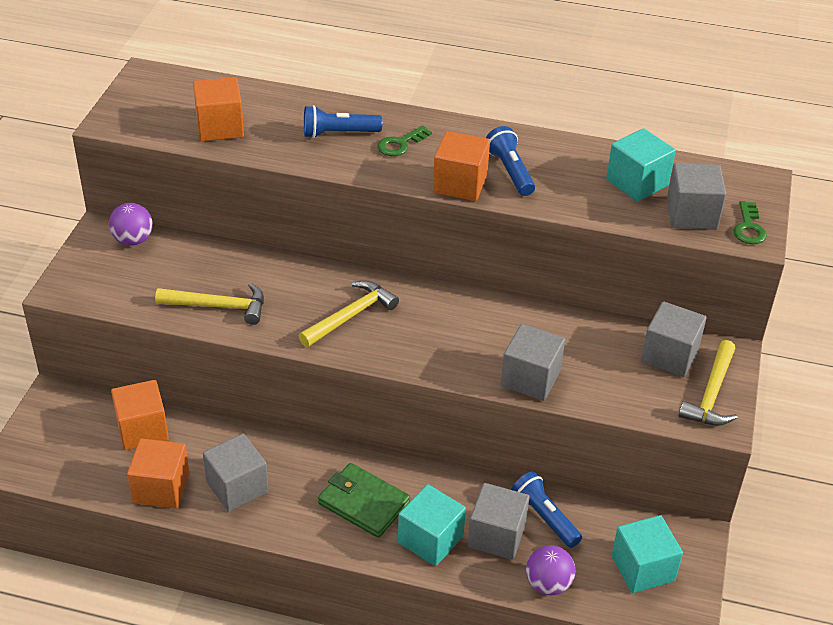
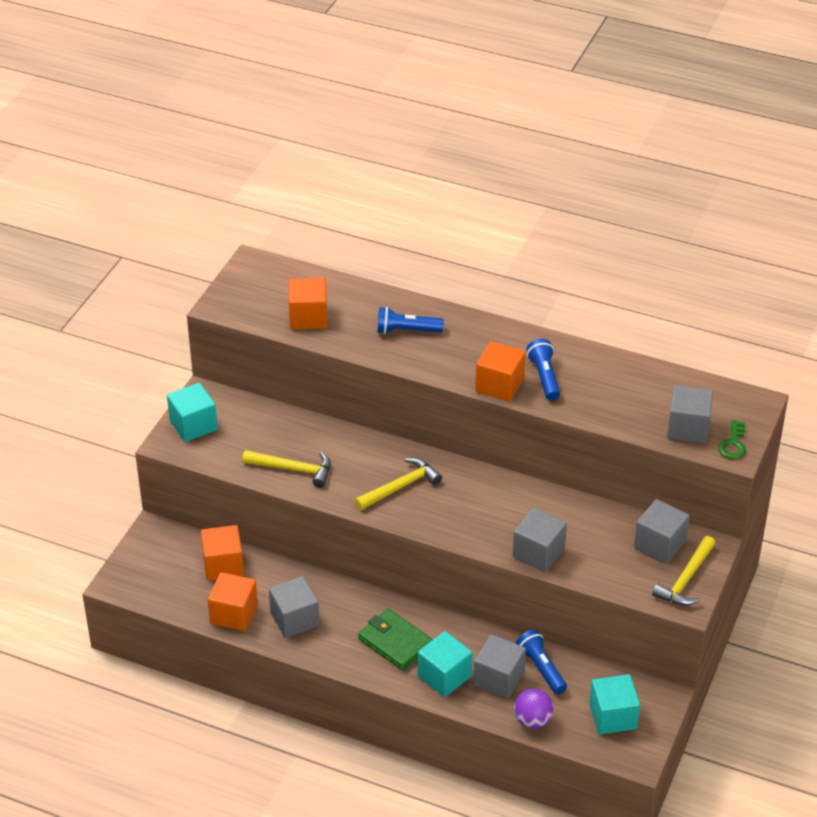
camera: 10 degrees right, 0 degrees up
(133, 240) = (229, 405): purple ball -> none
(400, 144) = (457, 345): green key -> none
(637, 182) = (649, 396): turquoise cube -> turquoise cube (193, 425)

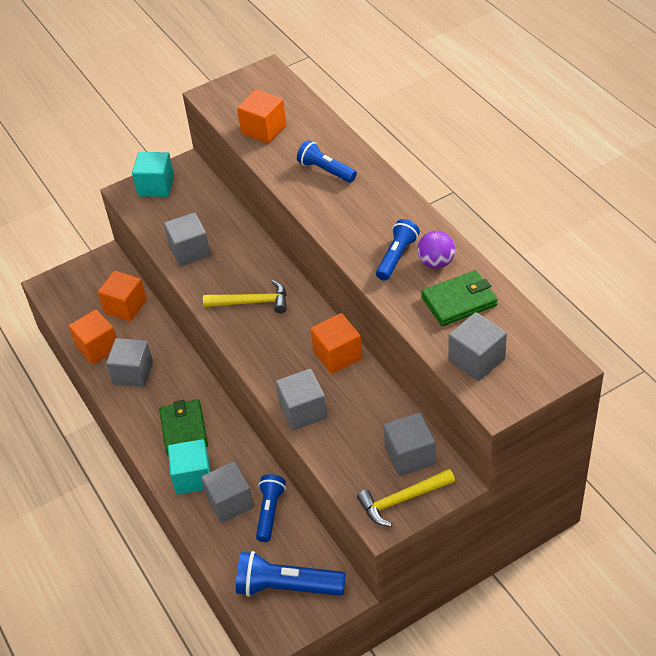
camera: 40 degrees right, 5 degrees up
(293, 469) = (190, 251): yellow hammer -> grey cube
(499, 385) = (353, 247): orange cube -> orange cube (337, 355)
(532, 720) = (222, 552): purple ball -> purple ball (436, 262)
(613, 716) = (287, 586): turquoise cube -> blue flashlight
(630, 390) = (459, 301): none -> green wallet
(733, 444) = (504, 394): green key -> none

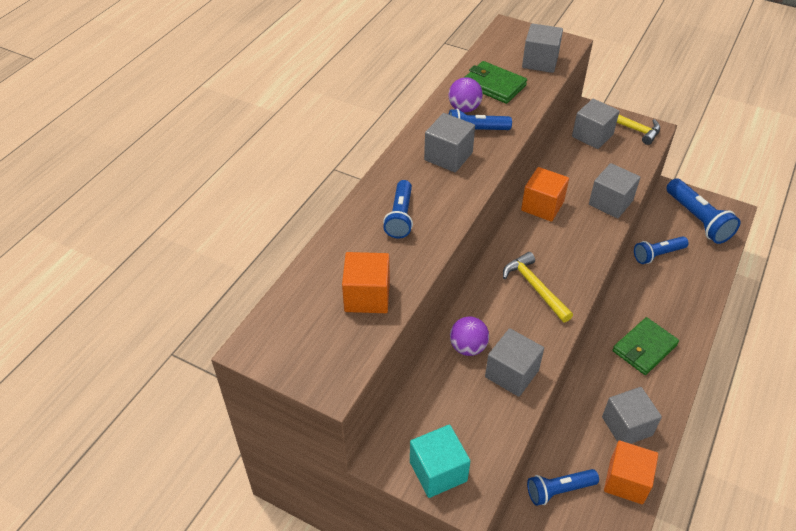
camera: 125 degrees left, 0 degrees up
(125, 306) = (559, 490): orange cube -> blue flashlight
(193, 477) = (677, 316): turquoise cube -> none
(230, 502) = (673, 281): grey cube -> grey cube (448, 156)
(231, 237) = (468, 347): none -> purple ball

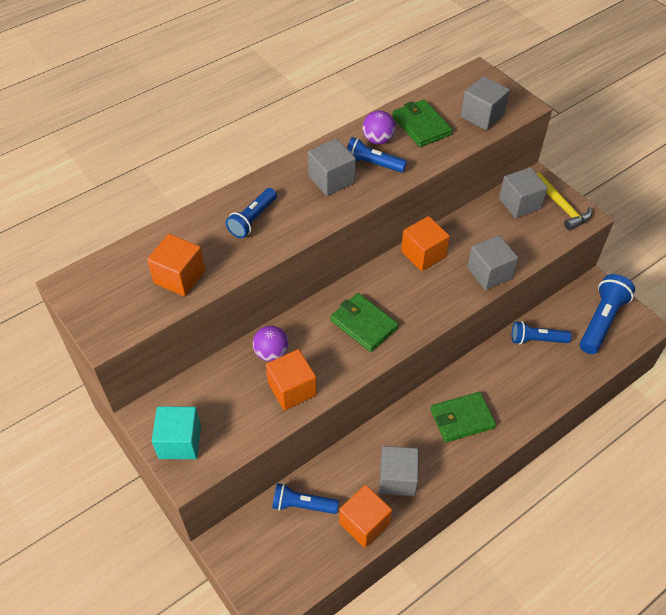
camera: 25 degrees right, 5 degrees up
(512, 373) = (292, 389): grey cube -> orange cube
(535, 287) = (364, 324): yellow hammer -> green wallet
(697, 220) = (601, 321): blue flashlight -> blue flashlight turned 150 degrees counterclockwise

